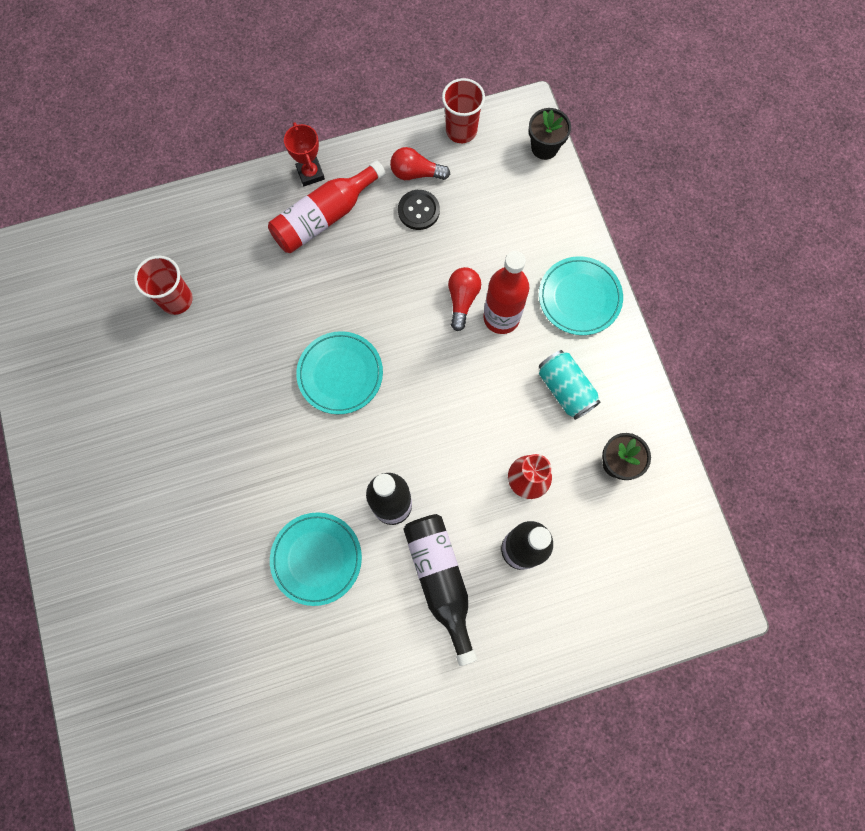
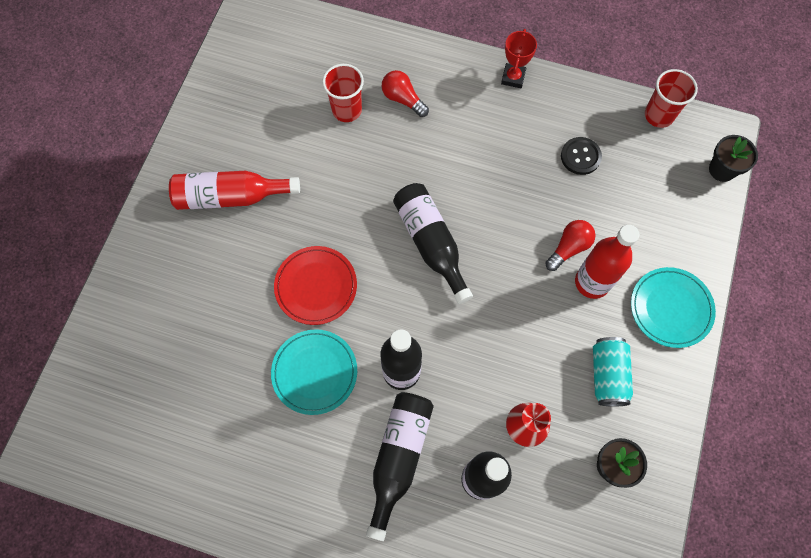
camera: 35 degrees right, 5 degrees down
(263, 482) = (316, 286): none -> red plate
(324, 217) = (501, 116): red bottle -> red bottle (231, 196)
(340, 374) = (431, 243): turquoise plate -> black bottle
(416, 173) = (598, 127): red light bulb -> red light bulb (403, 99)

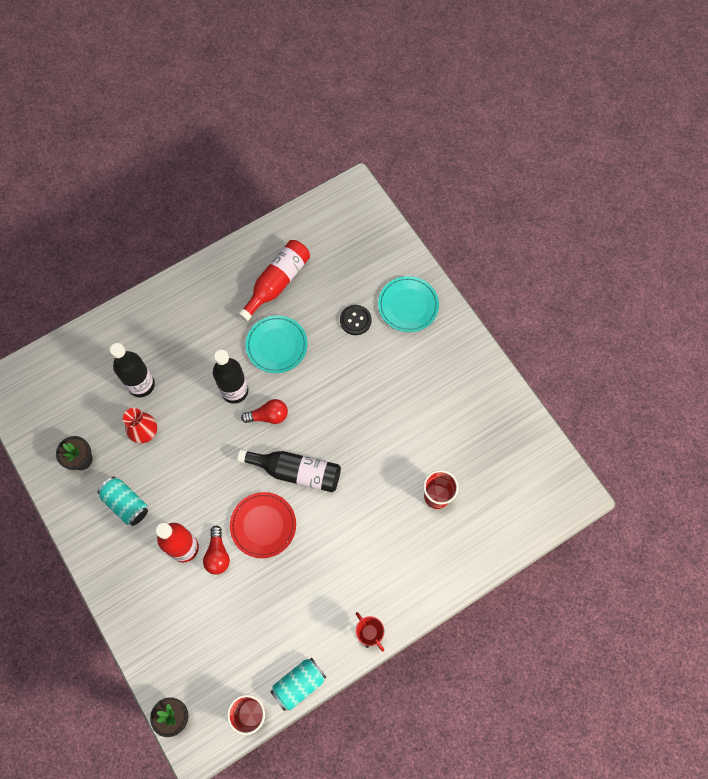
camera: 130 degrees right, 0 degrees up
(231, 196) = (430, 378): red bottle -> red bottle (277, 283)
(316, 286) = (327, 384): red plate -> red plate (263, 525)
(399, 457) = (191, 353): black bottle -> none
(403, 99) = (415, 541): red light bulb -> red light bulb (268, 416)
(580, 156) = (270, 624): black button -> black button (355, 320)
(602, 98) = (299, 684): none -> turquoise can
(670, 308) = (125, 581): turquoise plate -> turquoise plate (408, 305)

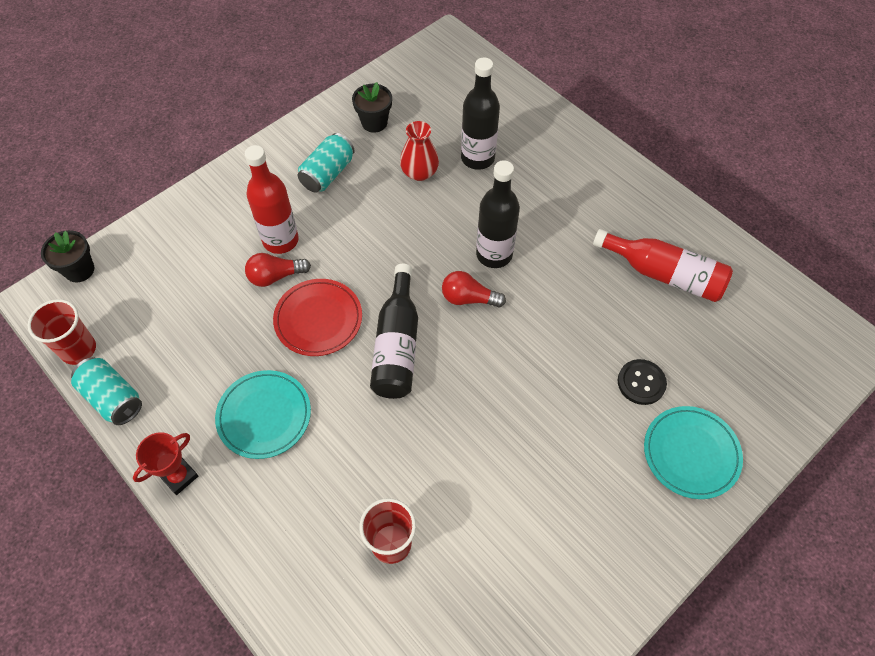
camera: 80 degrees right, 10 degrees down
(268, 416) = (468, 298): red light bulb -> red light bulb turned 120 degrees clockwise
(276, 345) = (571, 290): turquoise plate -> turquoise plate (264, 416)

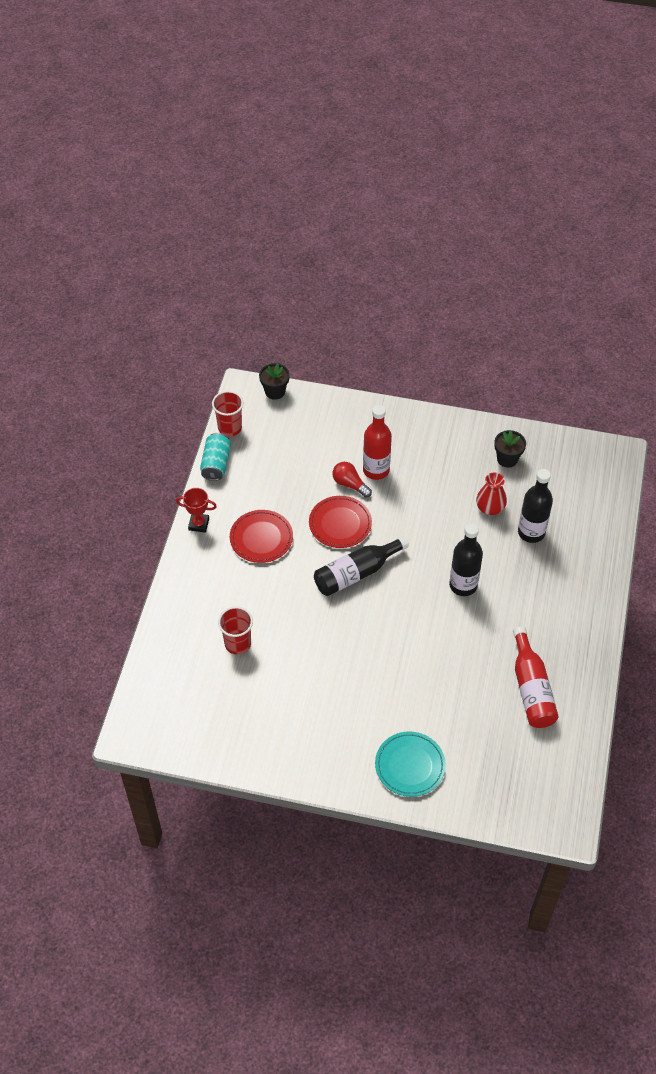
camera: 55 degrees right, 5 degrees down
(264, 416) = (261, 538): turquoise plate -> red plate
(327, 173) = (444, 461): turquoise can -> none
(468, 298) = (419, 590): red light bulb -> none
(641, 383) = (437, 715): black button -> none

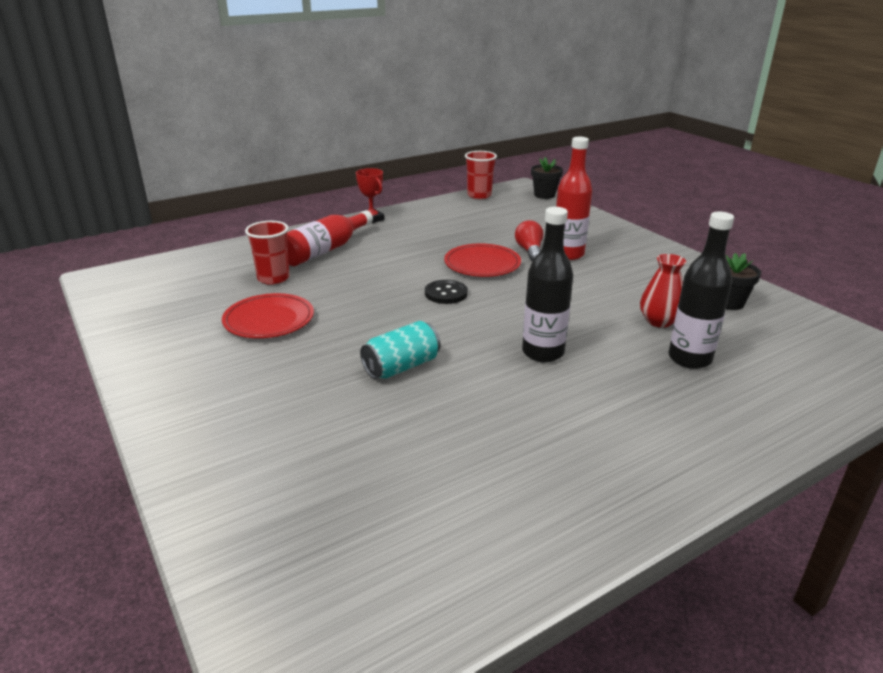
camera: 45 degrees right, 25 degrees down
(216, 464) = (438, 203): turquoise can -> turquoise can (401, 367)
(261, 538) = (402, 243): red plate -> red plate (269, 320)
(356, 573) = (446, 293): black bottle -> black button
(410, 766) = (237, 444): turquoise plate -> none
(531, 688) = (494, 479): red bottle -> red bottle (325, 250)

